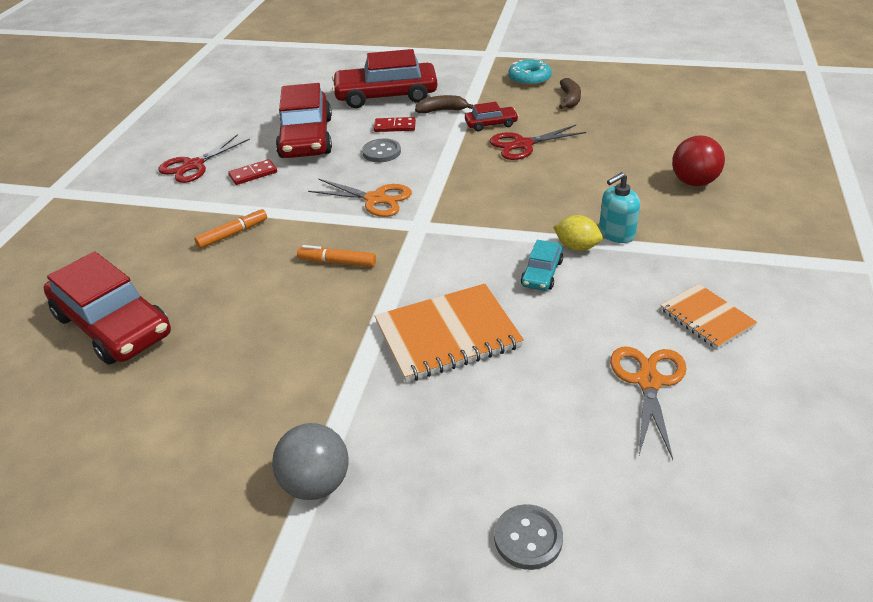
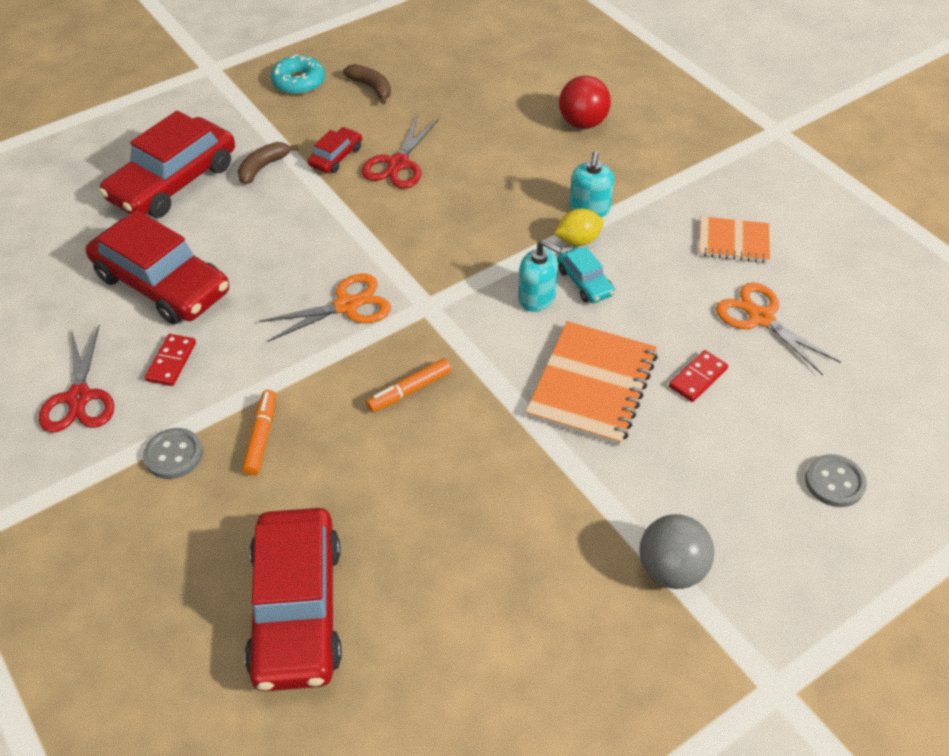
camera: 50 degrees left, 10 degrees up
(113, 325) = (296, 609): red car -> red car turned 90 degrees clockwise
(381, 152) = (273, 252): grey button -> grey button (174, 455)
(395, 126) = (241, 214): red domino -> red domino (698, 378)
(494, 262) = (537, 297): none -> turquoise soap dispenser

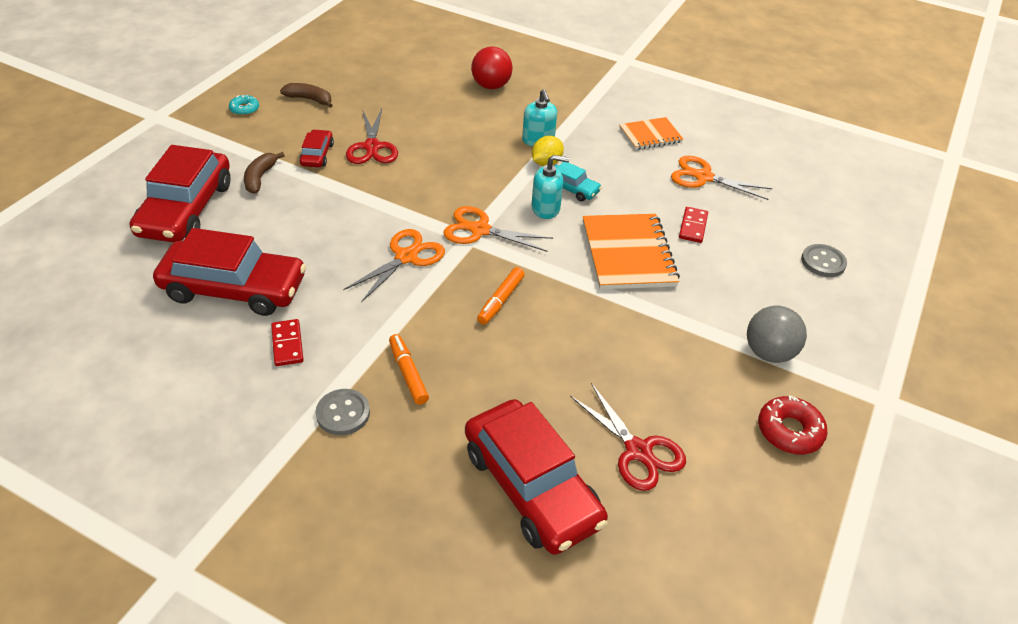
camera: 30 degrees left, 5 degrees down
(79, 398) = (222, 400): red scissors -> red scissors (638, 451)
(299, 82) = (244, 109): turquoise donut -> turquoise donut, size x0.62
(445, 300) = (480, 230): none -> orange scissors
(622, 672) = (789, 431): none -> red donut

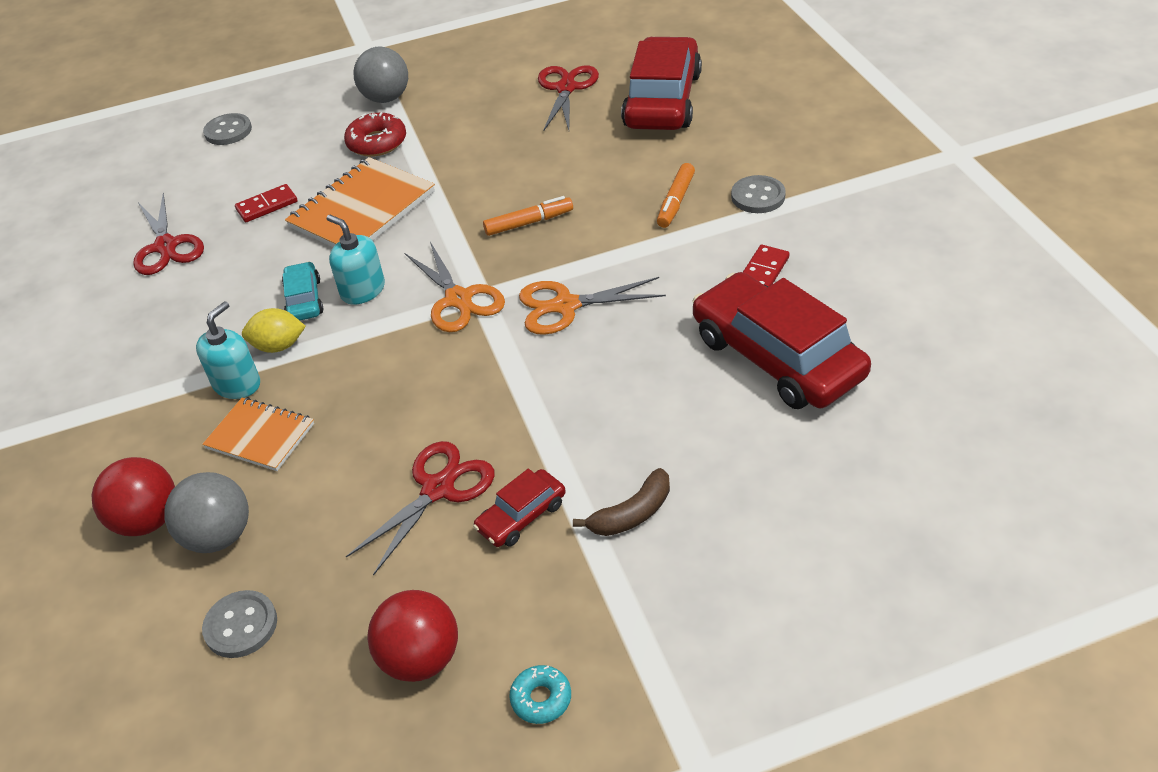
camera: 130 degrees left, 0 degrees up
(186, 209) = (768, 508): red car -> none
(309, 99) = (421, 658): brown banana -> red ball
(398, 78) = (241, 626): none -> grey button
(451, 94) = (219, 536): none -> grey ball
(650, 135) = (118, 323): orange notebook -> orange notebook (260, 436)
(703, 177) = (166, 246): orange scissors -> red scissors
(789, 431) = (453, 58): red donut -> red donut (377, 142)

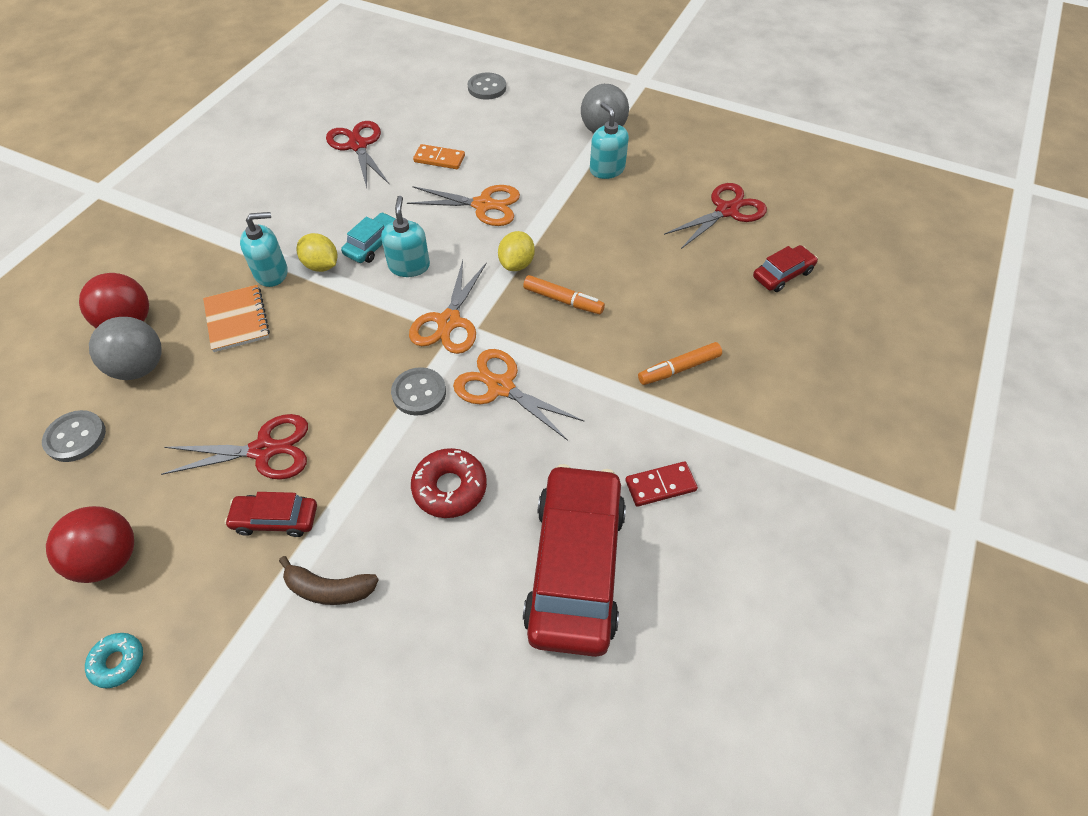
camera: 40 degrees right, 10 degrees up
(166, 246) = (358, 145): red scissors -> red scissors turned 135 degrees clockwise
(267, 206) = (439, 159): red domino -> orange domino
(362, 209) = (483, 205): orange notebook -> orange scissors
(377, 142) = (554, 161): red donut -> red donut (450, 488)
(431, 121) = (607, 169): none -> turquoise soap dispenser
(454, 227) = (516, 264): none -> yellow lemon
(663, 100) = (782, 274): red car -> red car, size x0.47
(758, 196) = (743, 417): grey button -> grey button (419, 393)

